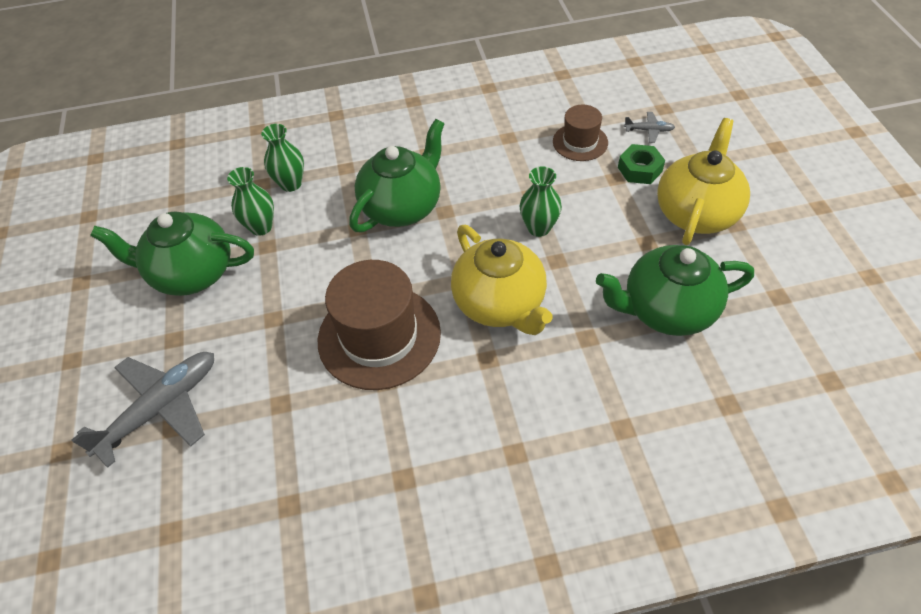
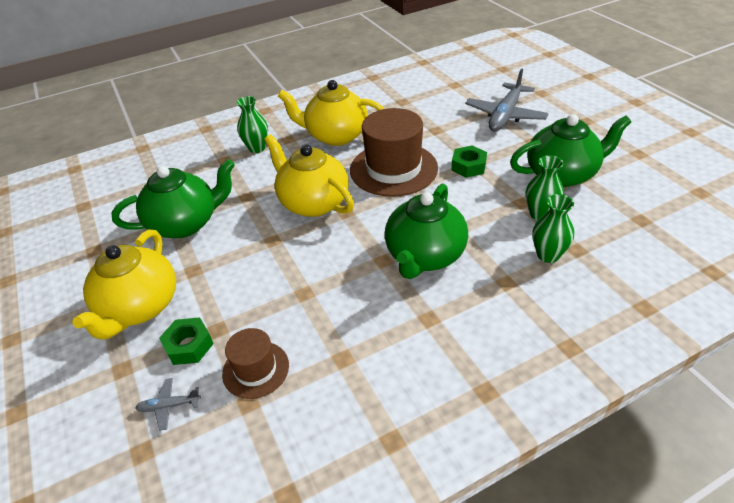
camera: 165 degrees right, 10 degrees down
(284, 315) = (468, 166): none -> green nut
(435, 437) = (335, 136): none -> yellow teapot
(539, 228) = (291, 263): green vase -> green vase (257, 148)

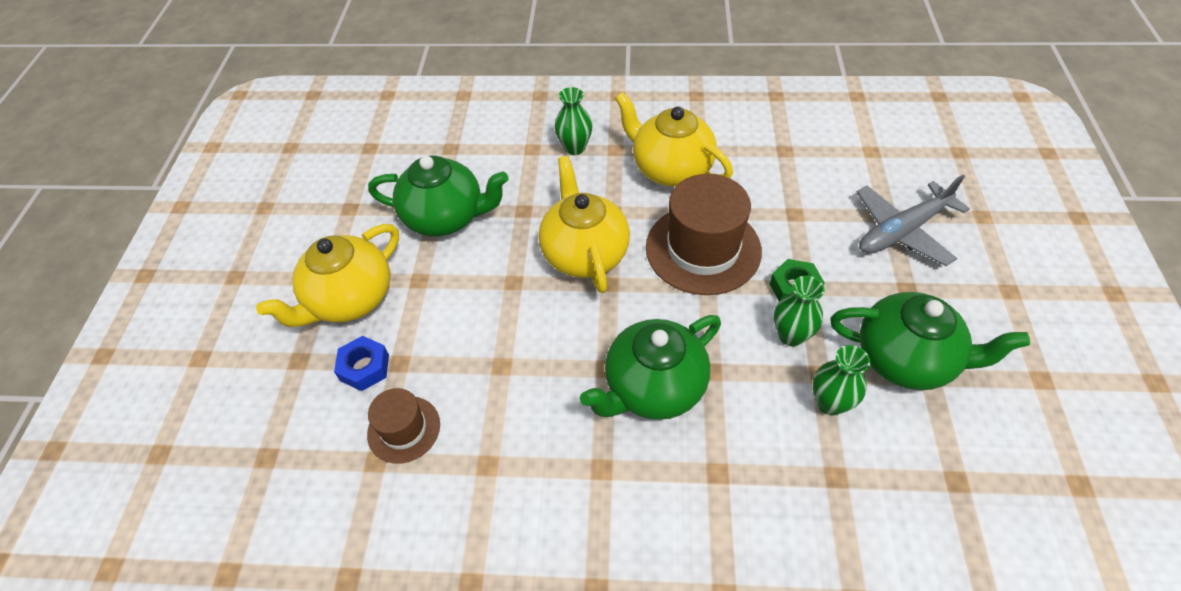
camera: 30 degrees right, 10 degrees up
(169, 406) = (312, 424): grey plane -> none
(189, 346) = (364, 367): green nut -> blue nut
(548, 255) = (794, 464): green vase -> green vase (791, 335)

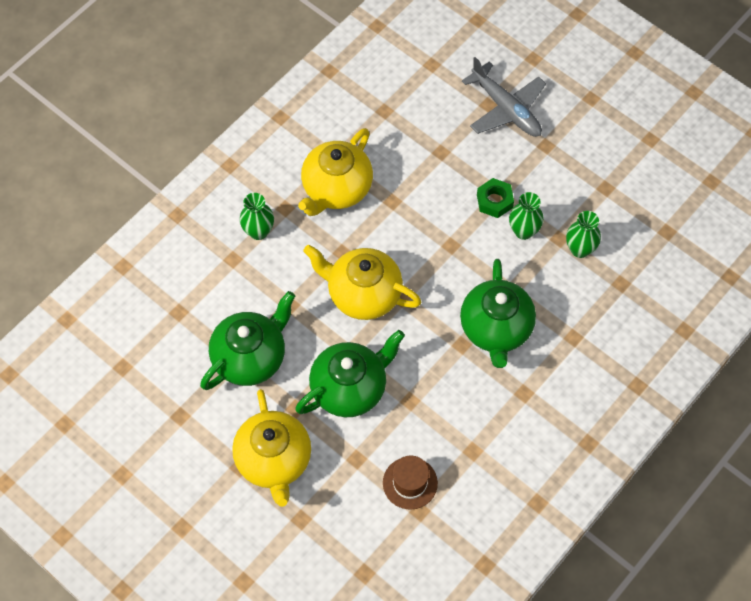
camera: 55 degrees left, 10 degrees up
(364, 367) = (342, 481): blue nut -> none
(670, 169) = (336, 189): yellow teapot -> yellow teapot turned 45 degrees counterclockwise
(703, 249) = (421, 225): brown hat -> none
(902, 231) = (506, 108): grey plane -> grey plane turned 45 degrees counterclockwise
(906, 359) = (586, 189): green teapot -> green teapot (350, 388)

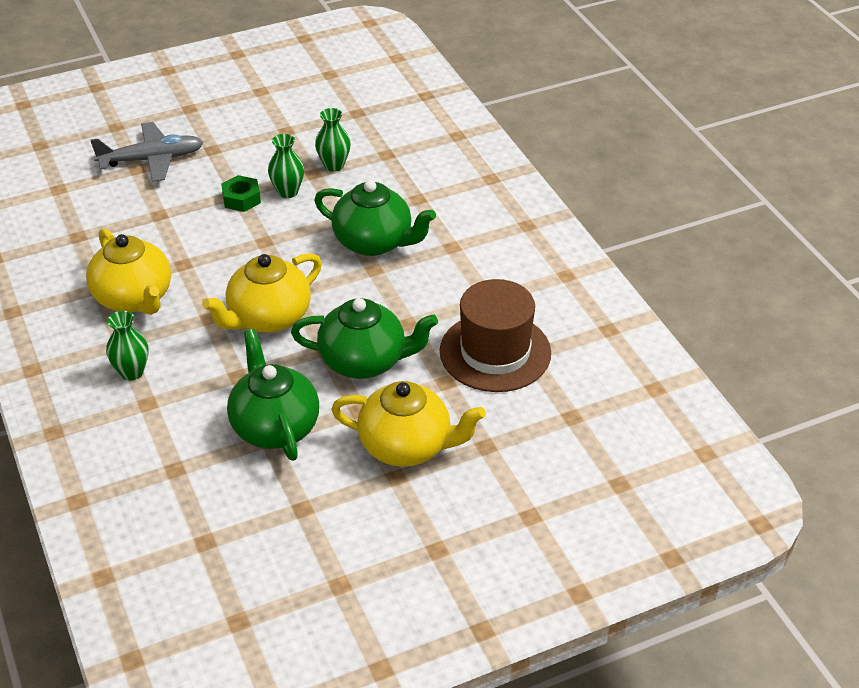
camera: 65 degrees left, 20 degrees down
(350, 388) = (365, 361): green teapot -> green teapot turned 105 degrees clockwise
(410, 483) = (495, 352): brown hat -> brown hat, size x1.85

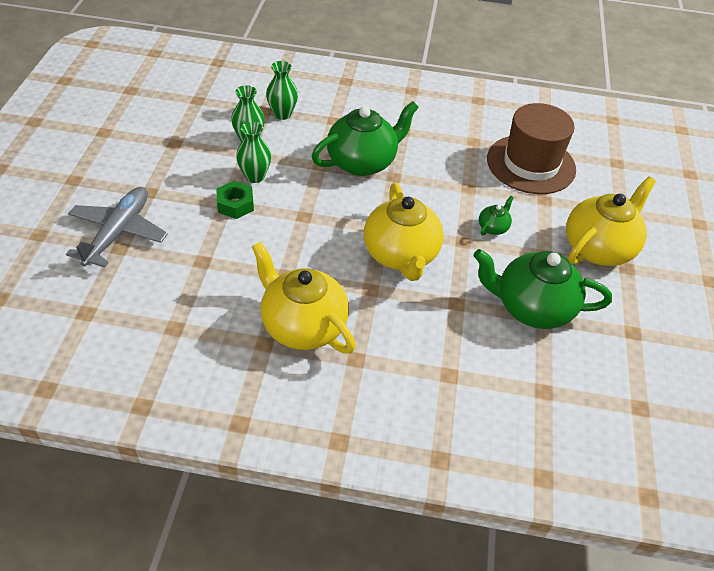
camera: 60 degrees left, 5 degrees up
(132, 372) = (400, 368): green vase -> green vase (282, 114)
(134, 298) = (302, 325): yellow teapot -> yellow teapot turned 135 degrees counterclockwise
(365, 361) = (493, 227): green teapot -> green teapot, size x0.43

